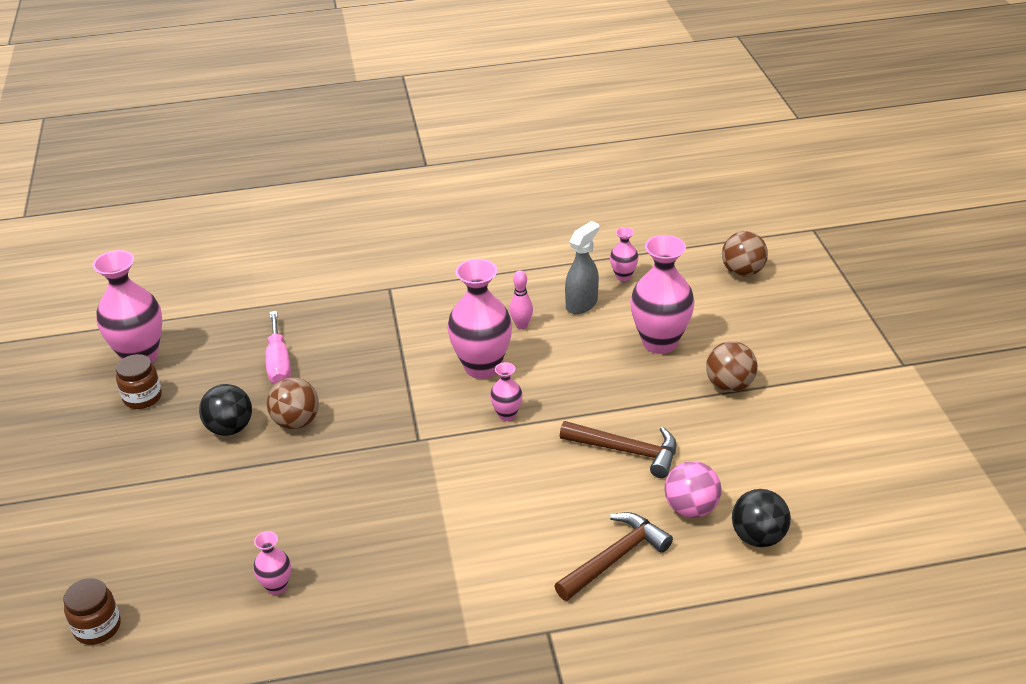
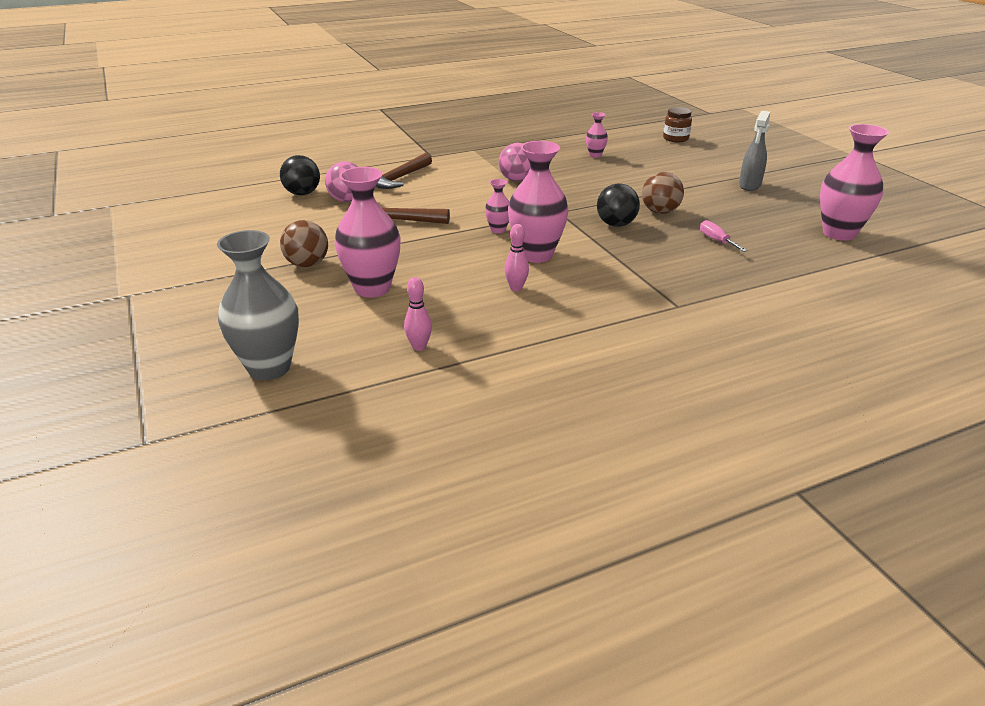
camera: 165 degrees right, 5 degrees down
(142, 397) = (795, 212): brown jar -> none
(230, 428) = (705, 204): black ball -> black ball (616, 224)
(279, 363) = (716, 241): pink screwdriver -> pink screwdriver, size x0.65
(437, 527) = (517, 180): none -> pink ball
(582, 304) = (460, 313): grey spray bottle -> grey spray bottle (749, 185)
(623, 276) = (419, 347): pink vase -> pink bowling pin
(742, 272) = (269, 368): brown ball -> grey vase

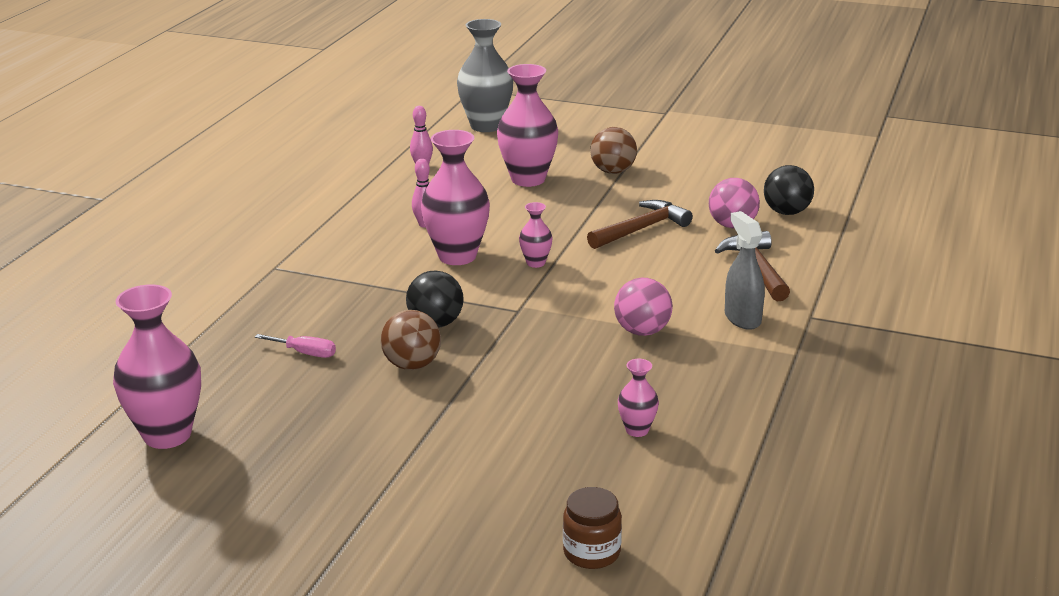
camera: 135 degrees right, 5 degrees down
(749, 185) = (350, 477): grey spray bottle -> grey spray bottle (742, 318)

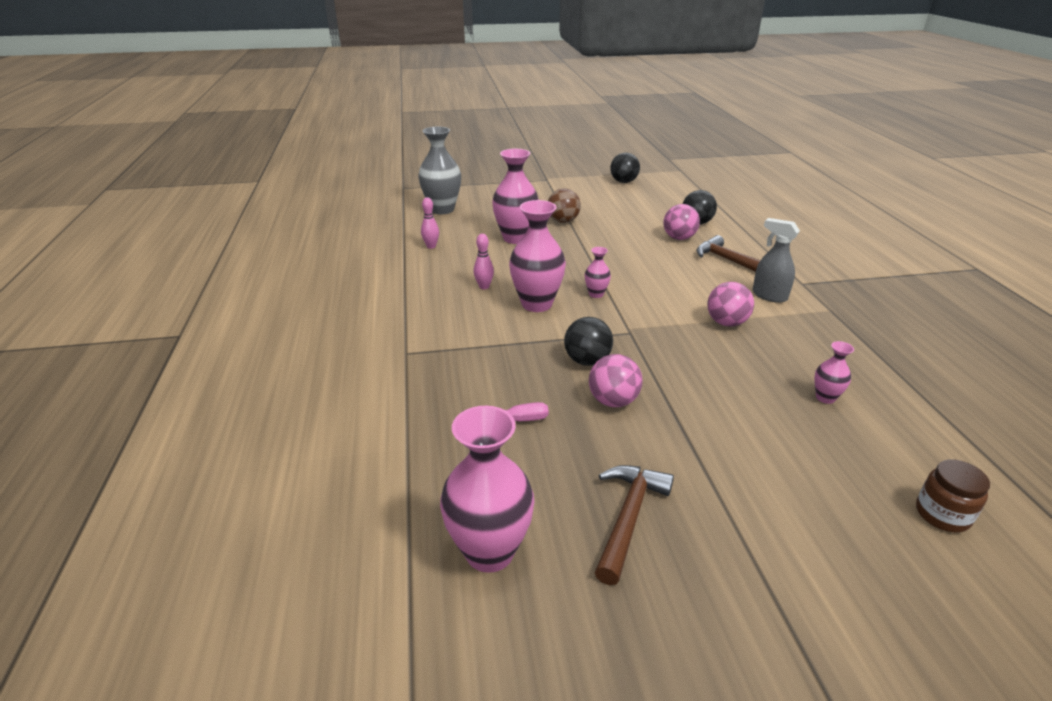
camera: 30 degrees left, 5 degrees up
(412, 365) = (613, 401): brown ball -> pink ball
(641, 229) = (630, 253): brown hammer -> brown hammer (628, 517)
(768, 136) = (623, 182): none -> black ball

